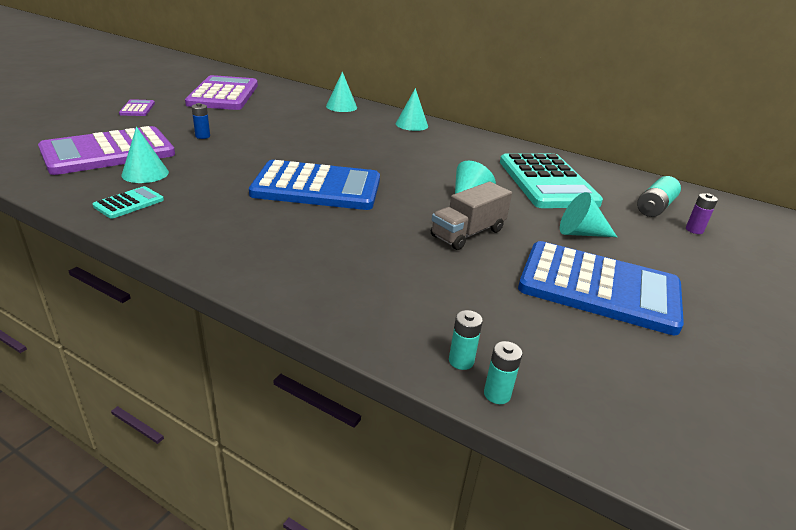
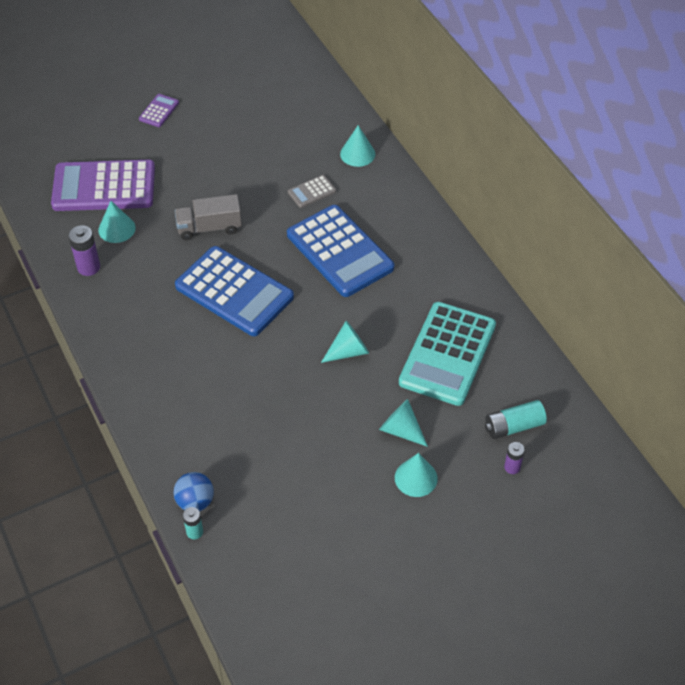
camera: 35 degrees right, 20 degrees up
(129, 203) = (88, 267): turquoise calculator -> purple battery
(202, 136) = (189, 180): blue battery -> none
(223, 94) = (253, 97): purple calculator -> none
(326, 126) = (312, 192): none -> grey calculator
(411, 124) = (404, 212): turquoise cone -> turquoise cone (416, 478)
(461, 361) = (195, 502): turquoise battery -> blue ball
(468, 233) = (306, 394): grey truck -> grey truck (209, 228)
(599, 288) = (347, 488): blue calculator -> blue calculator (340, 251)

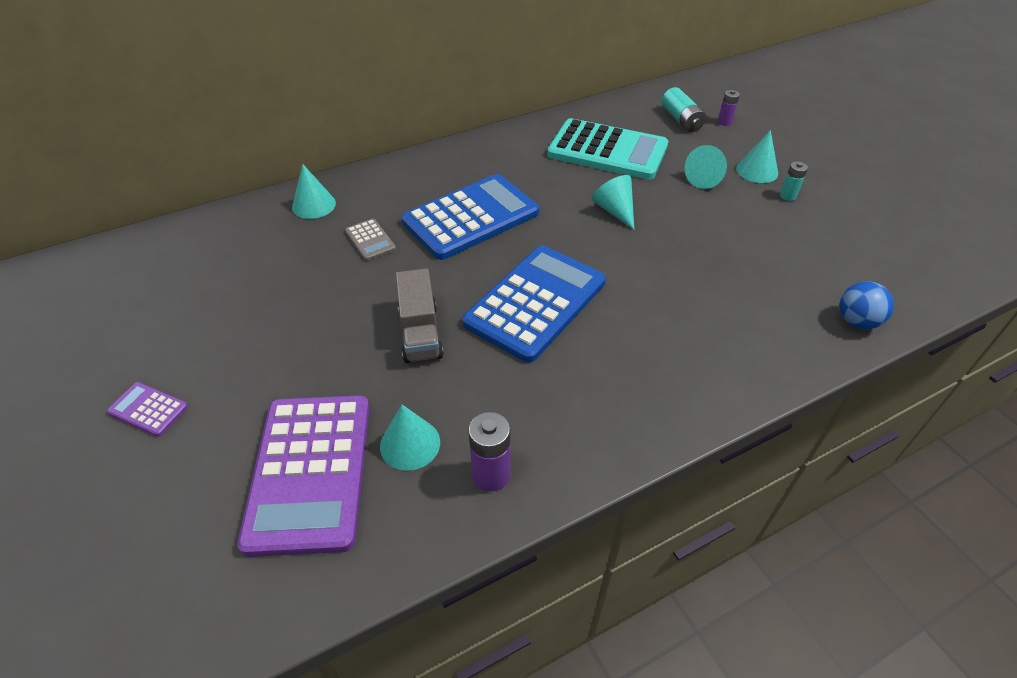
camera: 90 degrees left, 5 degrees down
(194, 532) = (895, 320): turquoise battery -> turquoise battery (787, 196)

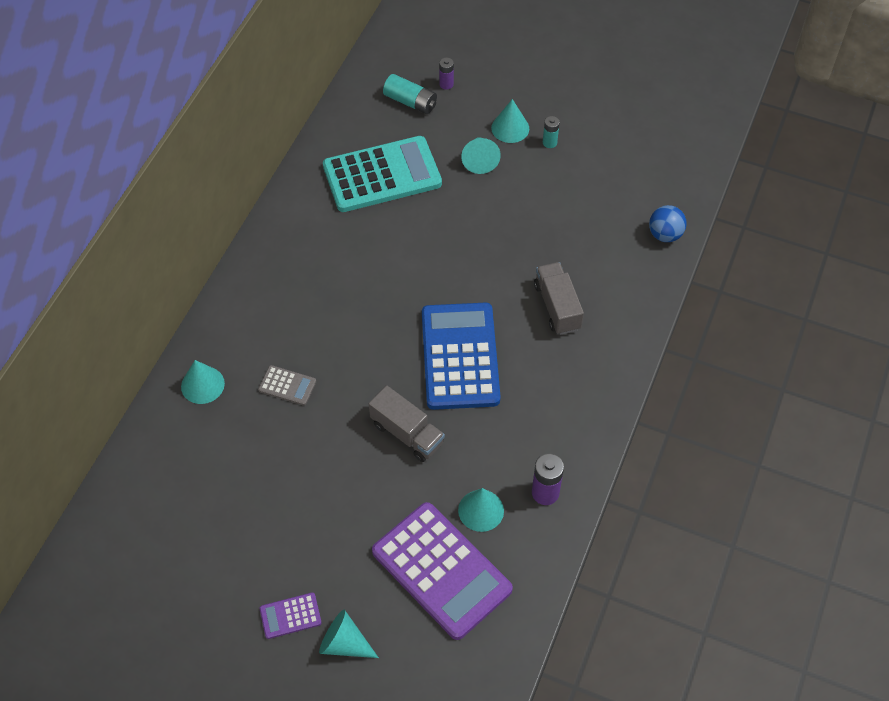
camera: 40 degrees left, 10 degrees up
(471, 217) = (341, 313): blue calculator -> none
(614, 211) = (441, 236): turquoise cone -> turquoise cone (344, 643)
(674, 317) = (557, 307): none -> grey truck

